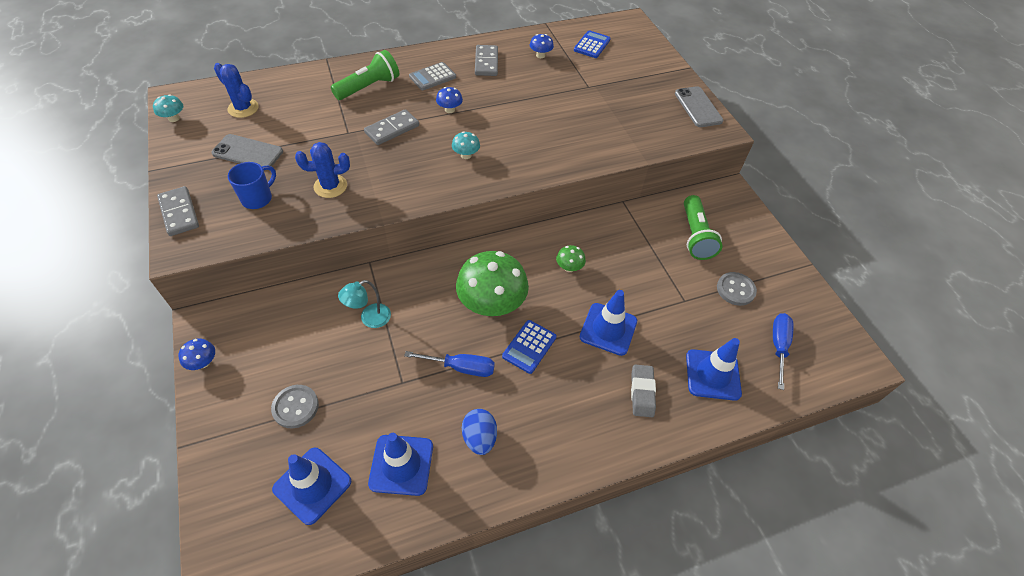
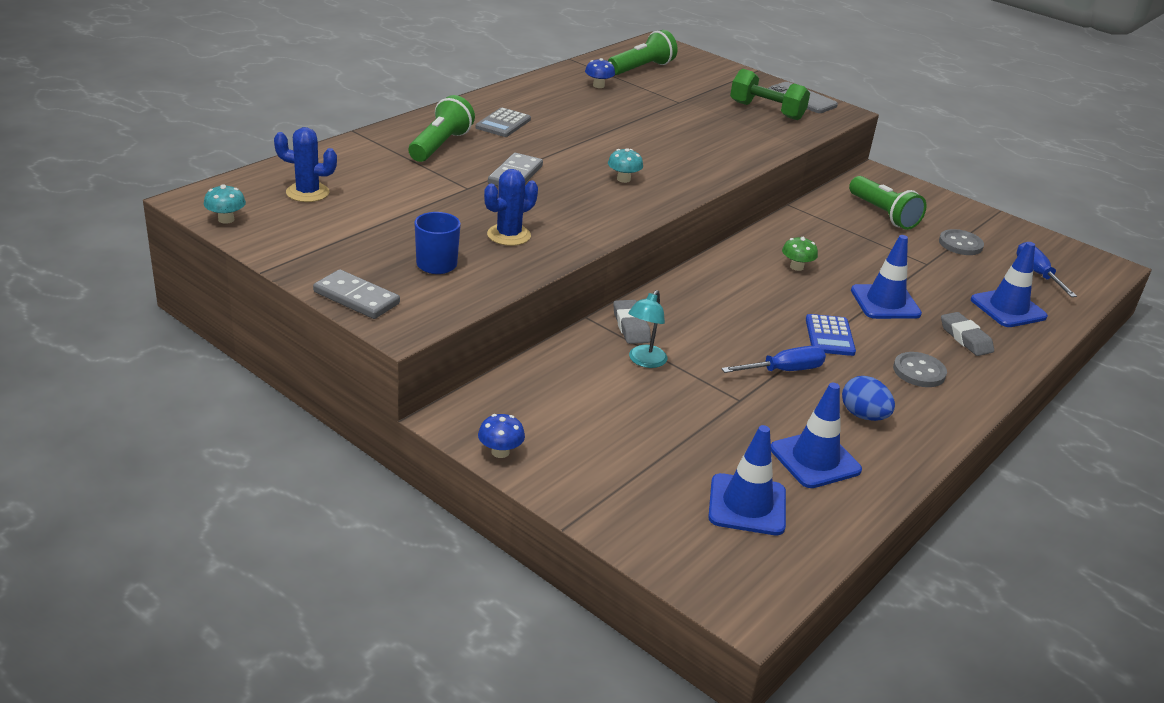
camera: 30 degrees left, 20 degrees down
(247, 152) = (369, 229): grey phone -> none
(295, 407) = (653, 453): grey button -> grey button (919, 371)
(391, 282) = (631, 326): none -> grey eraser
(449, 110) = (558, 147): blue mushroom -> none
(486, 62) = (548, 101): grey domino -> none
(491, 304) = (755, 315): green mushroom -> none
(592, 45) = (641, 68): blue calculator -> green flashlight
(653, 113) = (766, 111): none -> green dumbbell

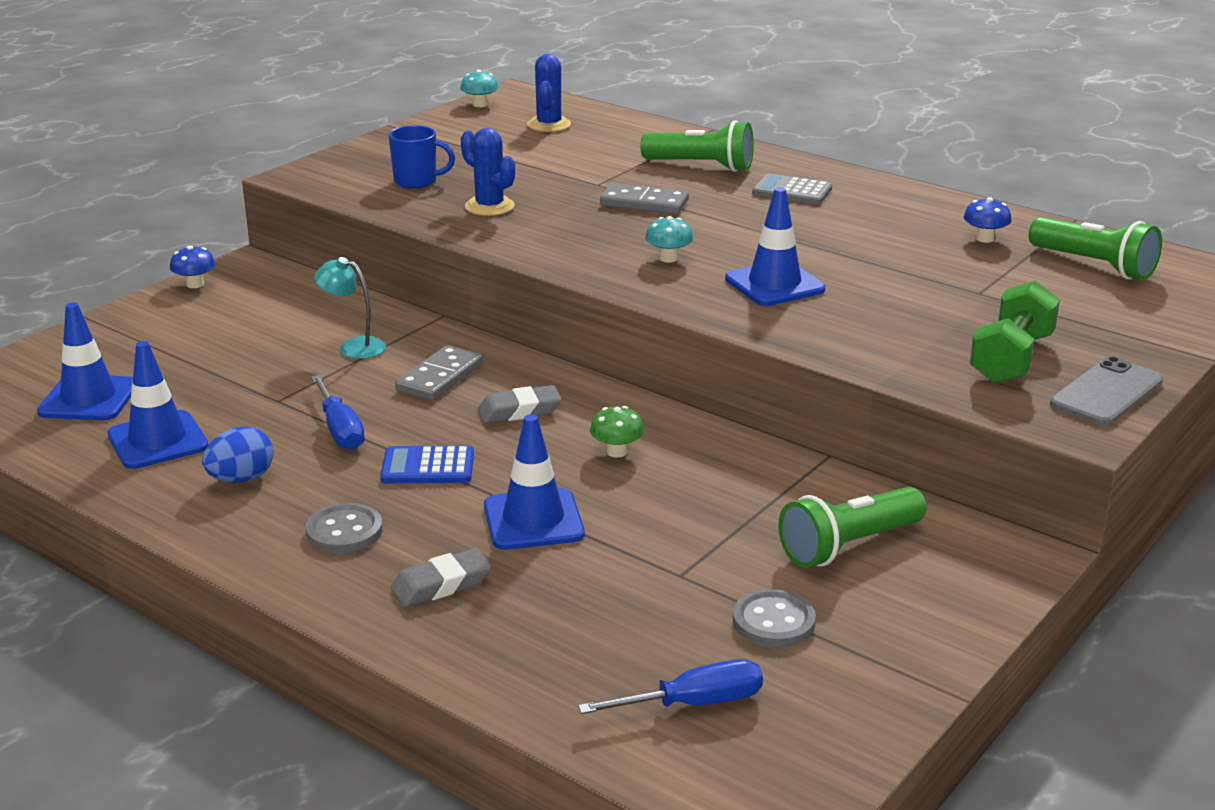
camera: 90 degrees right, 5 degrees down
(356, 298) = (345, 157): grey domino -> grey domino (439, 377)
(631, 326) = (427, 339): grey eraser -> grey eraser (519, 411)
(1008, 308) = (548, 645): blue traffic cone -> blue traffic cone (774, 284)

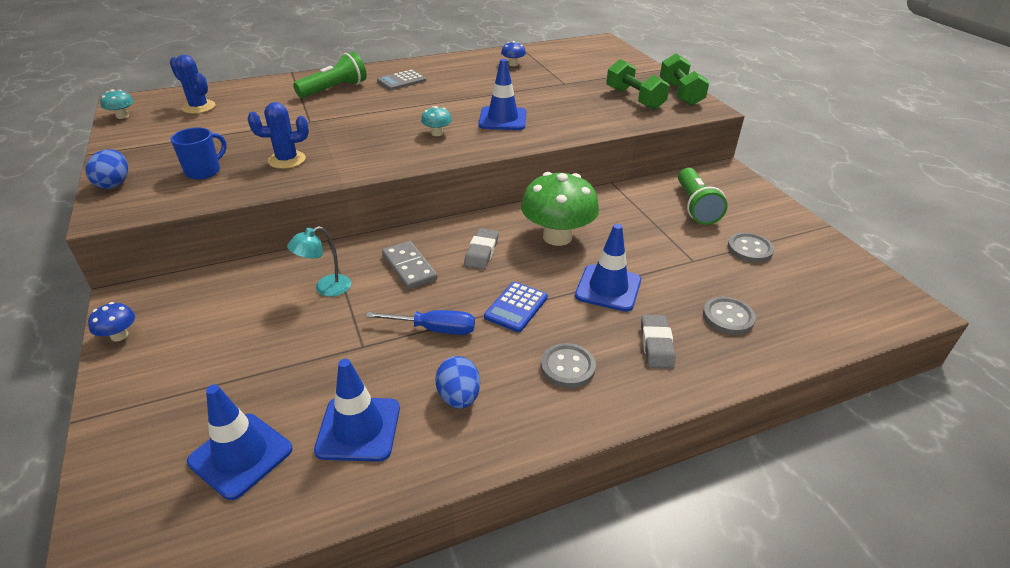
camera: 60 degrees left, 10 degrees up
(348, 157) = (114, 184): none -> blue egg
(559, 632) = (728, 317): none -> grey button
(616, 452) = (557, 237): green mushroom -> green mushroom, size x2.28
(644, 203) = (357, 117): grey domino -> none
(693, 703) = (810, 297): blue screwdriver -> none
(1094, 265) = (565, 56): green flashlight -> none
(1106, 393) = (680, 94): grey phone -> green dumbbell

